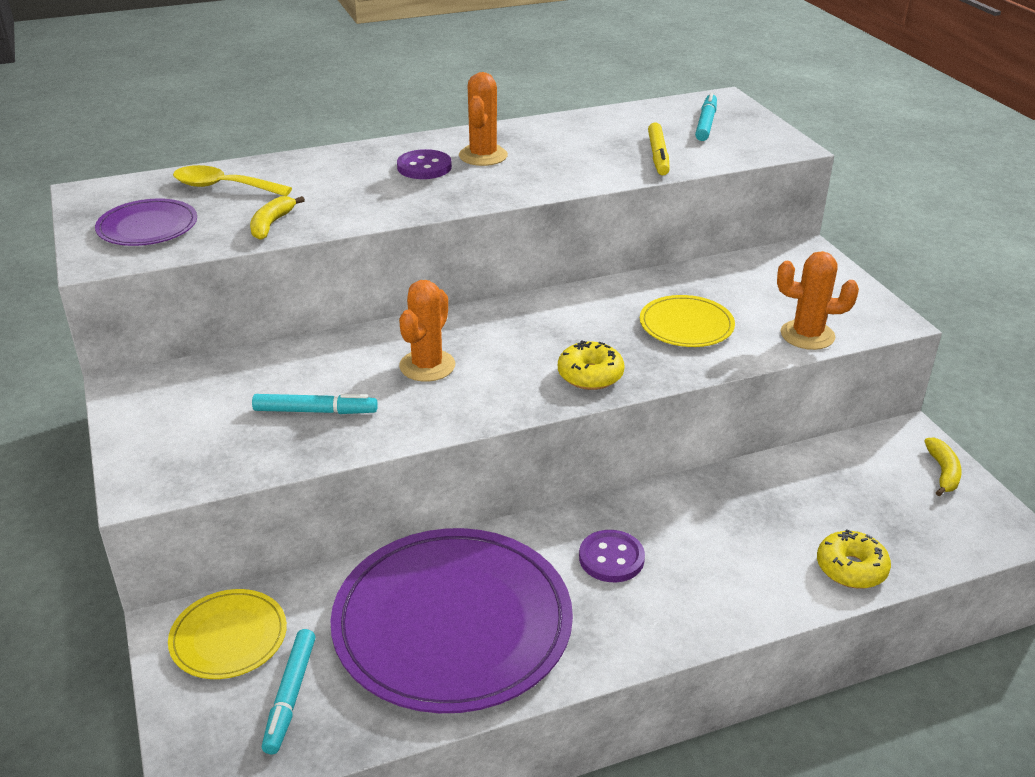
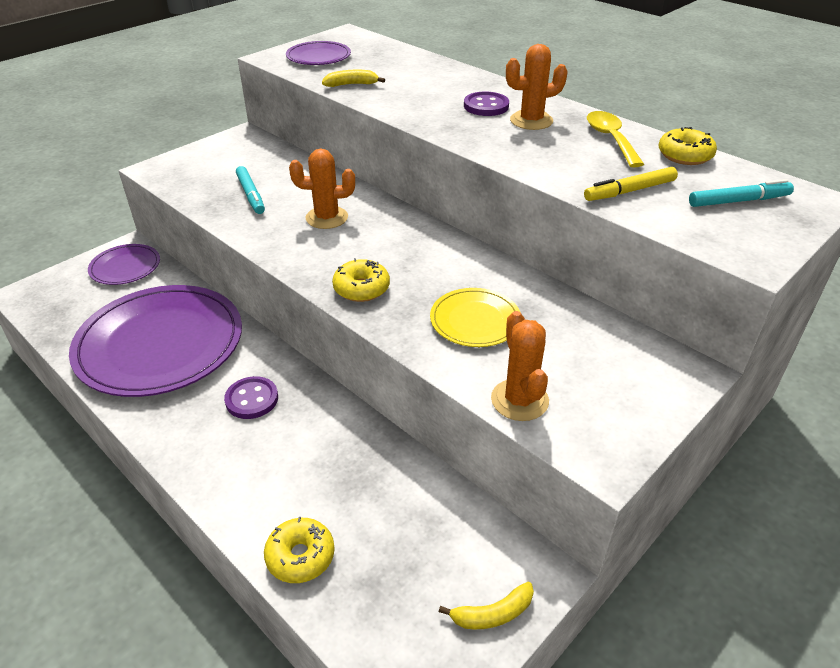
camera: 65 degrees right, 5 degrees up
(223, 187) = (388, 59): yellow spoon -> yellow spoon (610, 139)
(228, 637) = (125, 267): yellow plate -> purple plate
(290, 695) = (85, 303): turquoise marker -> none
(616, 117) = (684, 155): none -> yellow donut

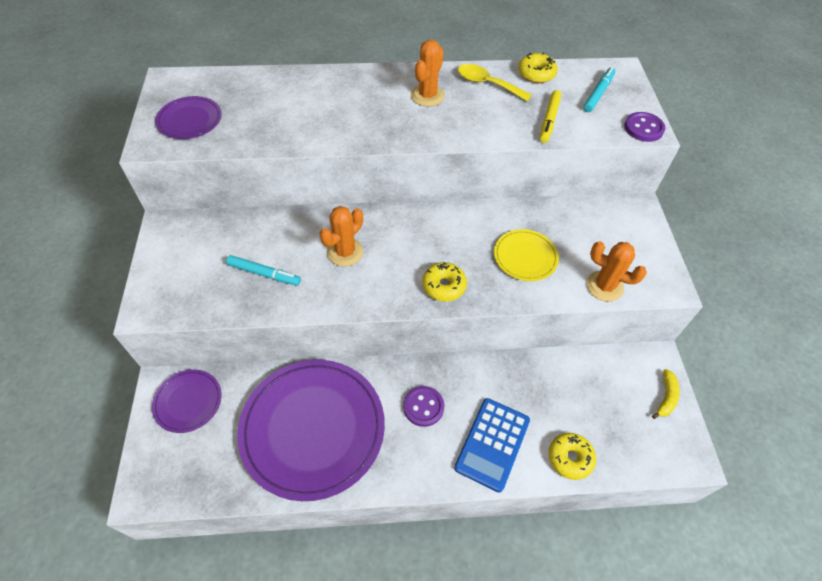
camera: 50 degrees left, 15 degrees up
(256, 476) = (492, 444): none -> blue calculator
(351, 84) = (265, 134): yellow banana -> none
(486, 106) = (384, 99): purple button -> purple button (643, 128)

